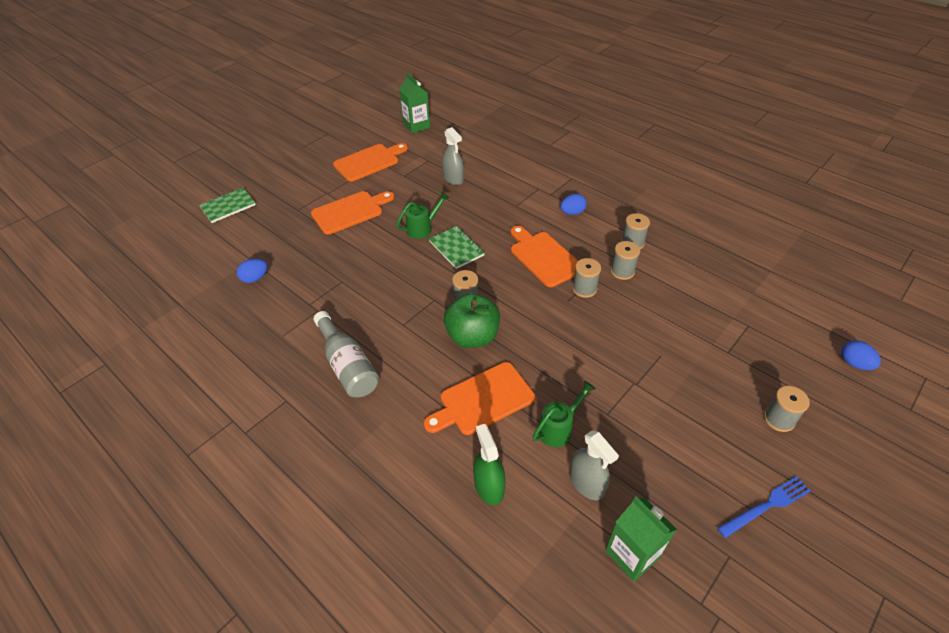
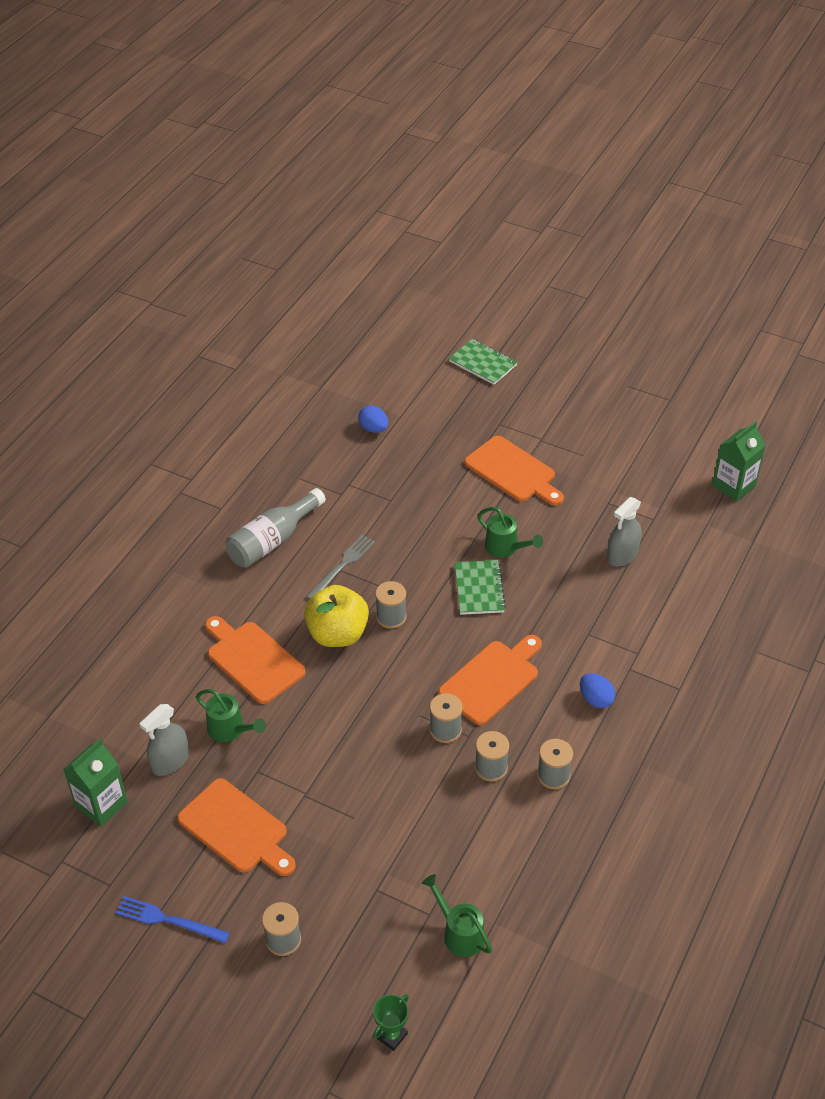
camera: 75 degrees right, 0 degrees up
(369, 162) = (623, 460): orange cutting board -> orange cutting board (236, 829)
(399, 322) = (342, 566): none -> grey fork
(456, 248) = (479, 589): green notebook -> green notebook turned 45 degrees counterclockwise
(472, 336) = (337, 634): green apple -> yellow apple
(489, 486) = (154, 683): green spray bottle -> none
(763, 312) = (459, 933): none -> green watering can
(766, 506) = (168, 920): blue fork -> blue fork turned 150 degrees clockwise
(854, 363) = (391, 1035): blue egg -> green trophy

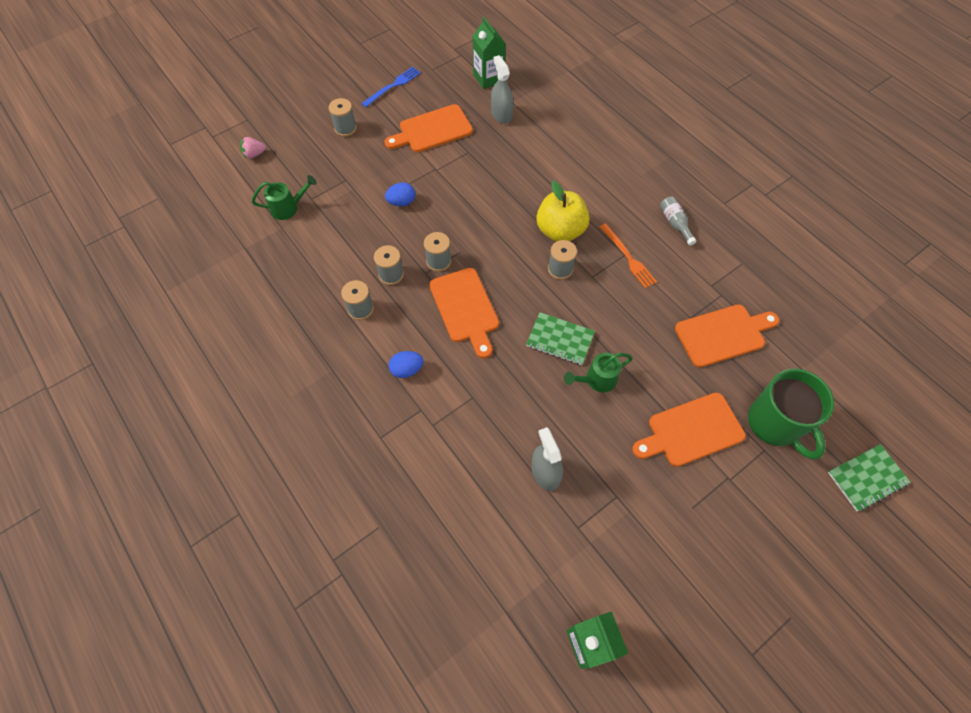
camera: 115 degrees right, 15 degrees up
(230, 730) = (508, 148): green watering can -> none
(252, 660) = (561, 177): orange cutting board -> orange cutting board (723, 334)
(273, 540) = (675, 223): grey bottle -> grey bottle, size x0.56
(342, 566) = (628, 257): grey fork -> orange fork
(373, 429) = (789, 340): blue egg -> blue egg (401, 202)
(391, 1035) = (254, 154): green trophy -> pink strawberry
(469, 422) = (774, 424): none -> green mug

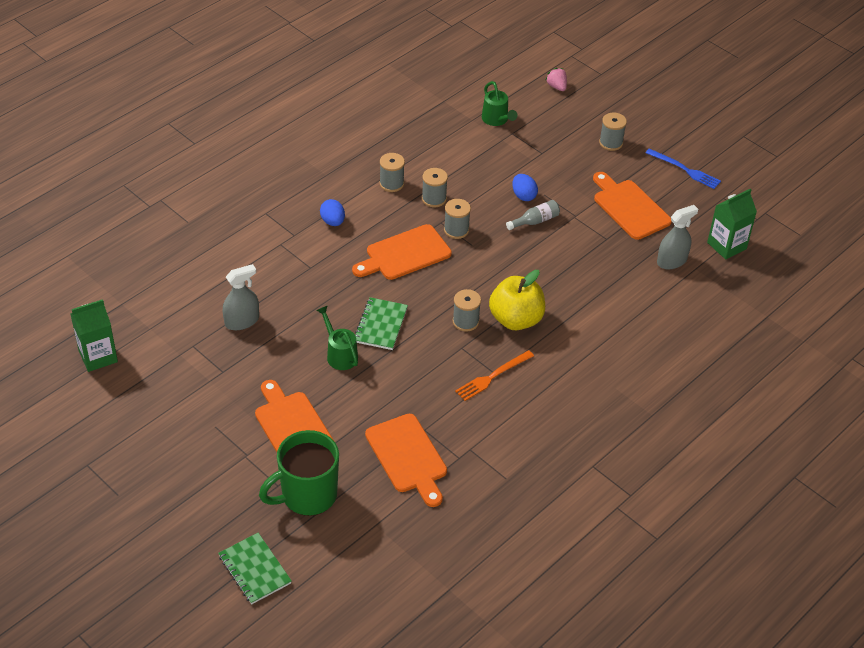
camera: 80 degrees right, 15 degrees down
(675, 223) = (549, 418): grey bottle -> grey bottle (535, 221)

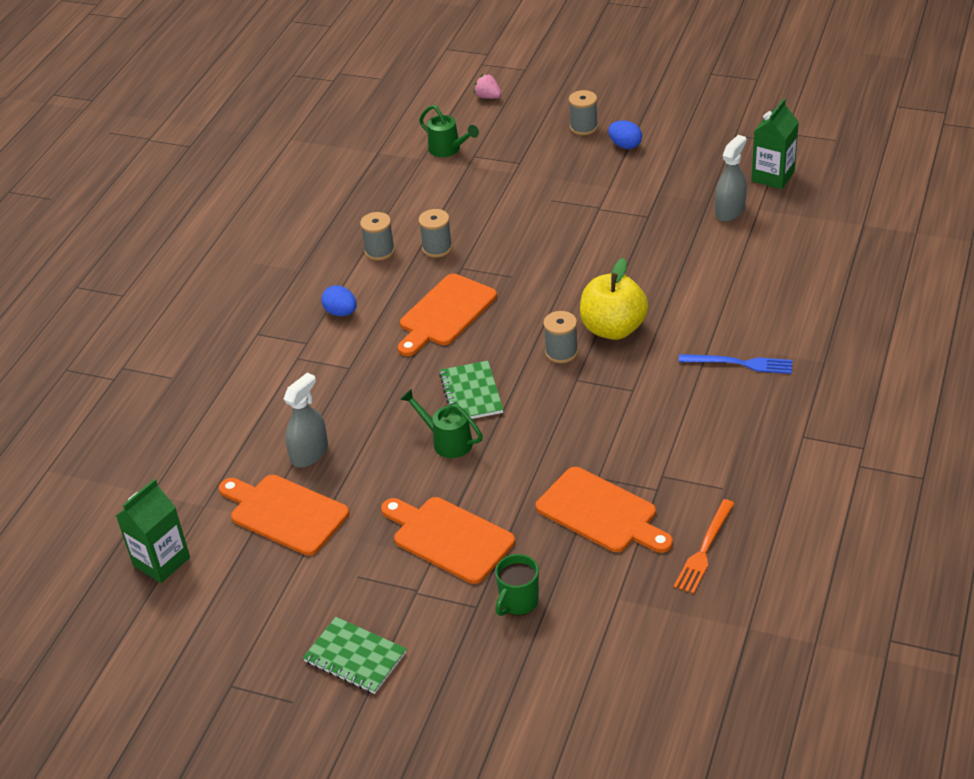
camera: 20 degrees left, 5 degrees down
(254, 570) = (516, 709): green notebook -> green notebook (355, 657)
(307, 495) = (518, 602): green mug -> green mug, size x0.55
(456, 230) = (484, 268): grey spool -> none
(492, 376) = (631, 394): orange fork -> orange fork (704, 549)
(523, 196) = (531, 209): blue egg -> blue egg (625, 145)
(535, 221) = (561, 228): grey bottle -> none
(629, 207) = (649, 179): orange cutting board -> orange cutting board (285, 513)
(685, 170) = (677, 124): blue fork -> blue fork (740, 363)

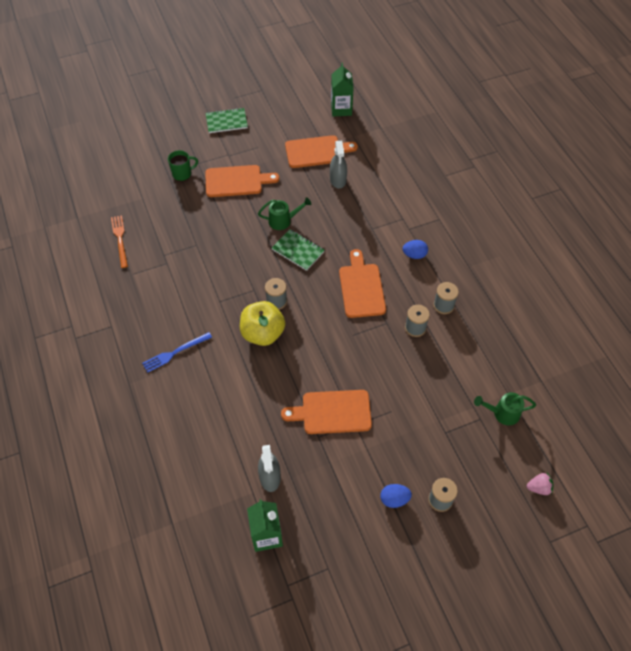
camera: 135 degrees right, 15 degrees up
(518, 602) = (182, 174): green mug -> green mug turned 75 degrees clockwise
(601, 513) = (180, 229): orange cutting board -> orange cutting board (332, 412)

